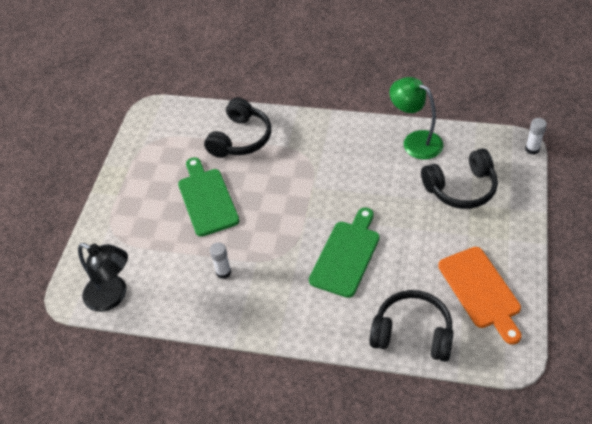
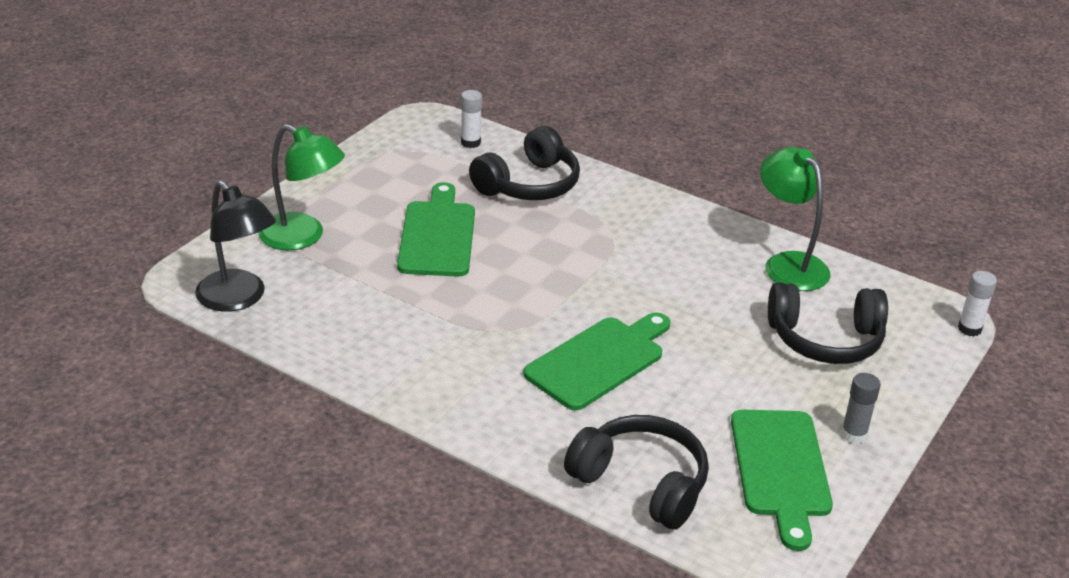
camera: 15 degrees right, 15 degrees down
(126, 233) = (303, 237): none -> green lamp
(223, 272) = (408, 322): white glue stick -> white glue stick (470, 142)
(481, 291) = (780, 469): orange cutting board -> green cutting board
(507, 250) = (853, 435): none -> grey glue stick

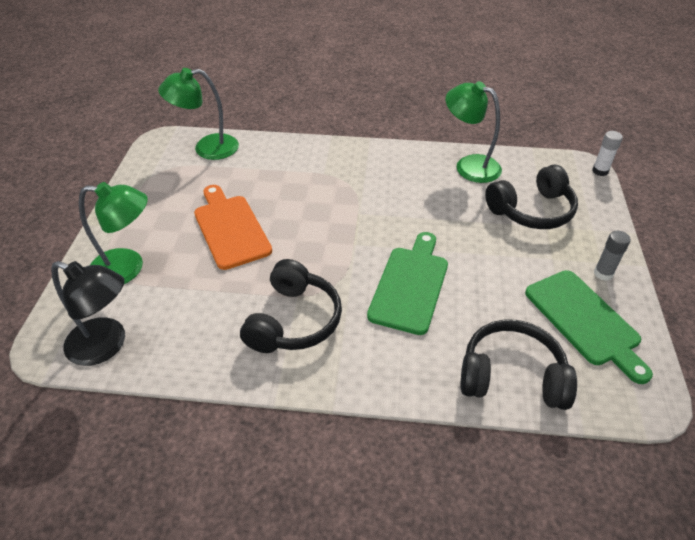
camera: 25 degrees left, 10 degrees up
(437, 235) = (230, 228): green cutting board -> orange cutting board
(470, 142) = (207, 148): white glue stick -> green lamp
(529, 184) = (268, 166): black headphones -> black headphones (294, 321)

